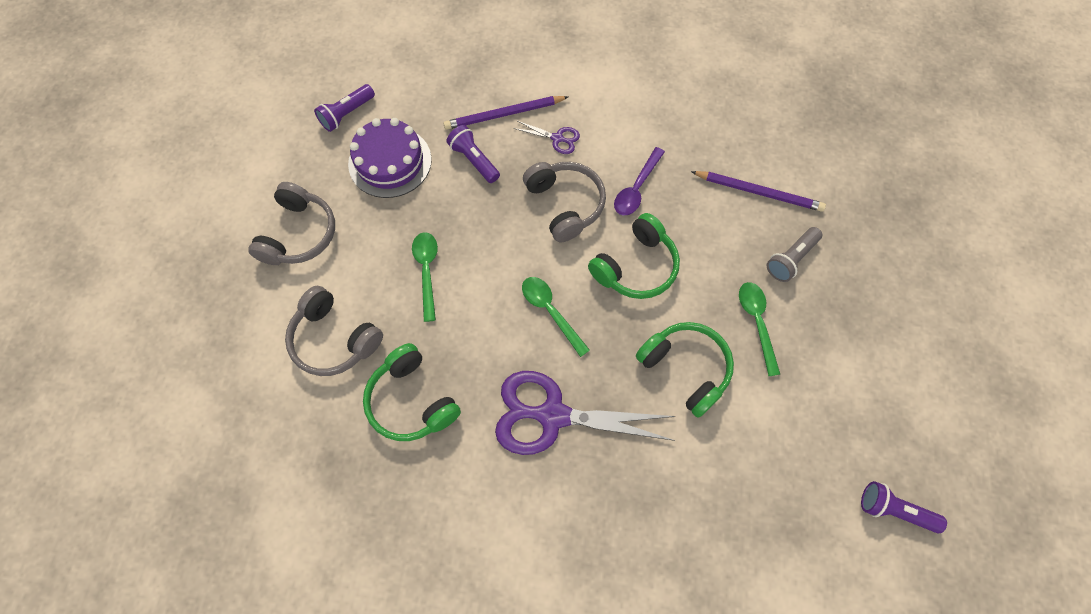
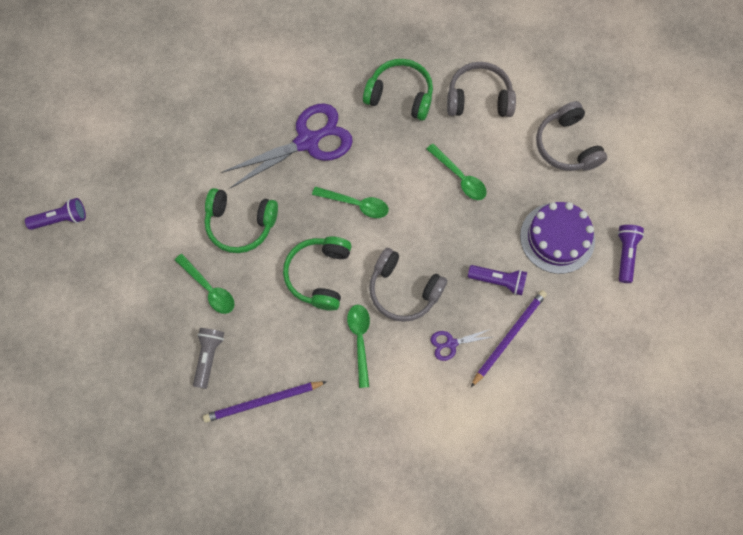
camera: 145 degrees right, 5 degrees up
(636, 188) = (360, 340): purple spoon -> green spoon

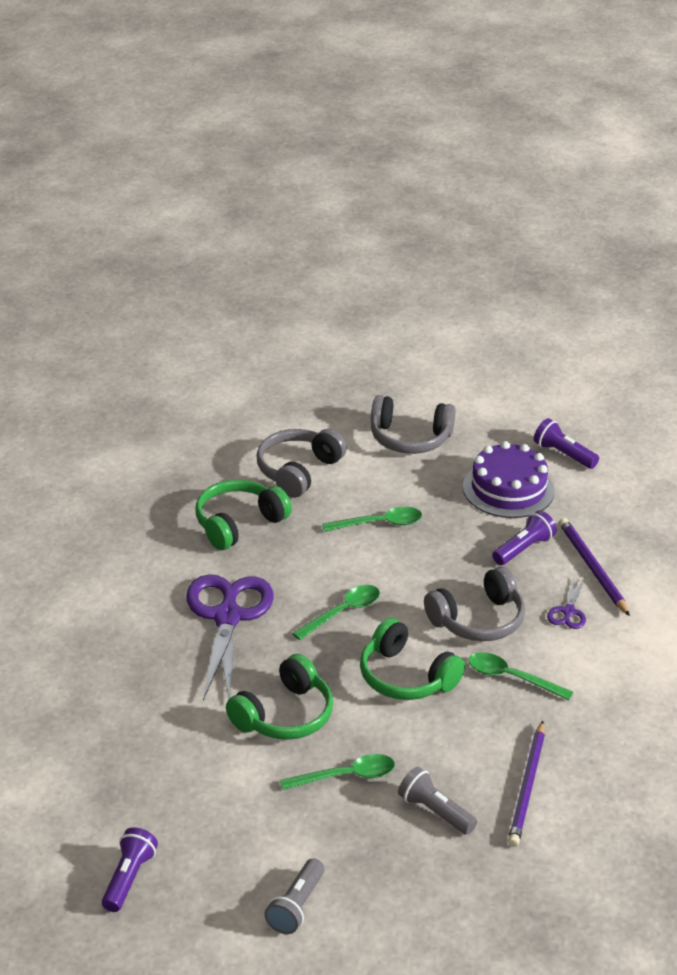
camera: 60 degrees left, 35 degrees down
(88, 320) = (296, 906): none -> grey flashlight

